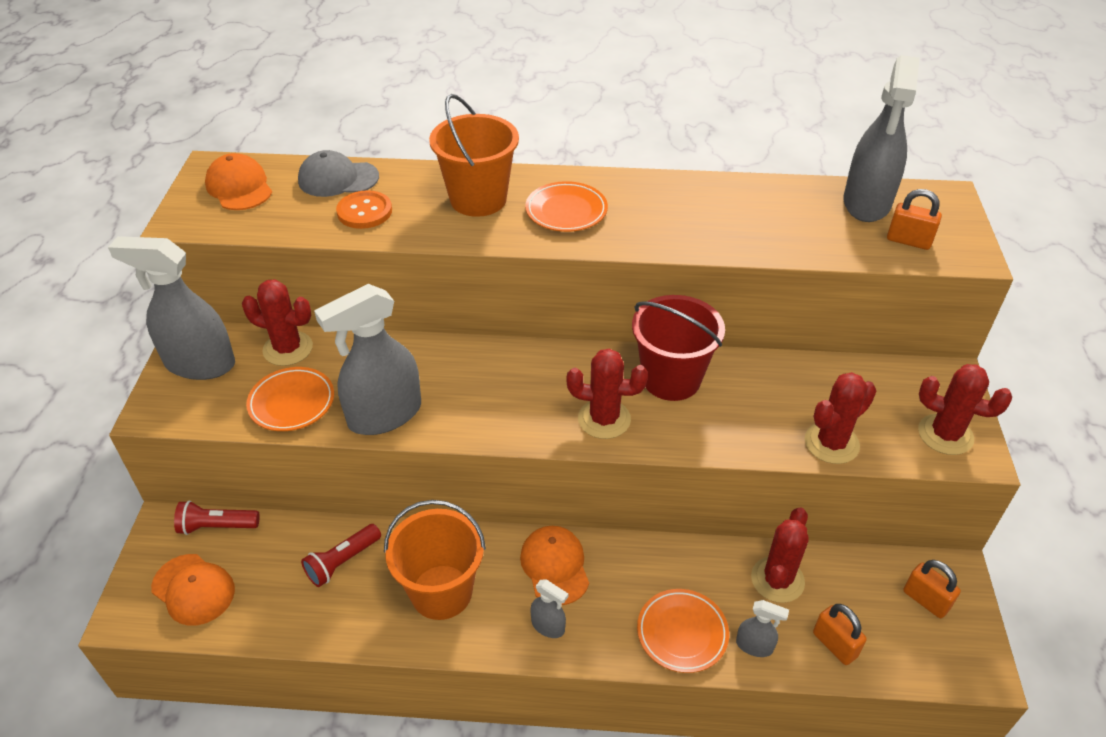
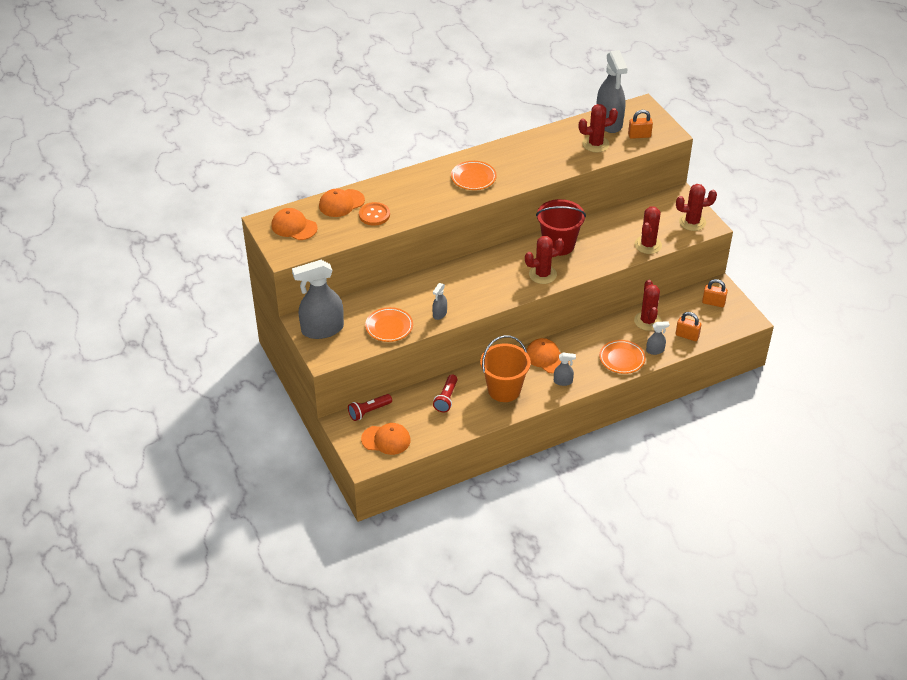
camera: 30 degrees left, 0 degrees up
(288, 349) = (360, 305): red cactus -> red cactus (595, 144)
(338, 179) = (341, 203): grey cap -> orange cap
(384, 415) = (439, 314): grey spray bottle -> grey spray bottle, size x0.45
(478, 199) = (424, 187): orange bucket -> none

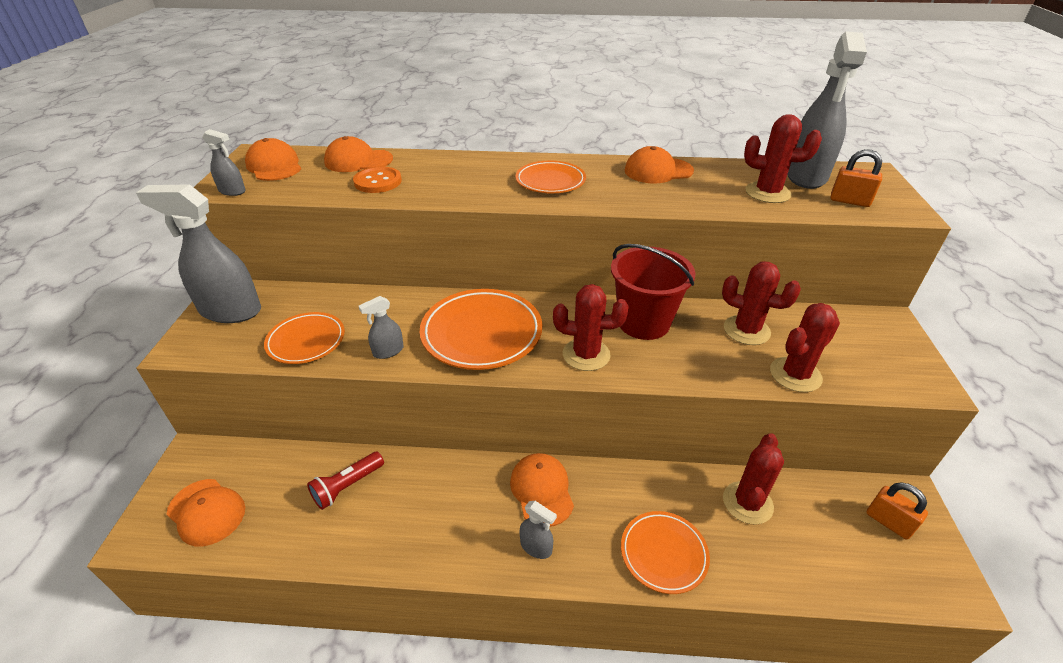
camera: 30 degrees right, 5 degrees down
(369, 411) = (237, 454): red flashlight -> none
(479, 285) = (481, 333): none -> orange plate
(504, 390) = (436, 514): orange bucket -> none
(526, 147) = (658, 171): none -> orange cap
(655, 350) = (734, 566): grey spray bottle -> grey spray bottle (232, 191)
(687, 336) = (810, 565): orange padlock -> none
(692, 222) = (897, 367): red cactus -> red cactus (746, 330)

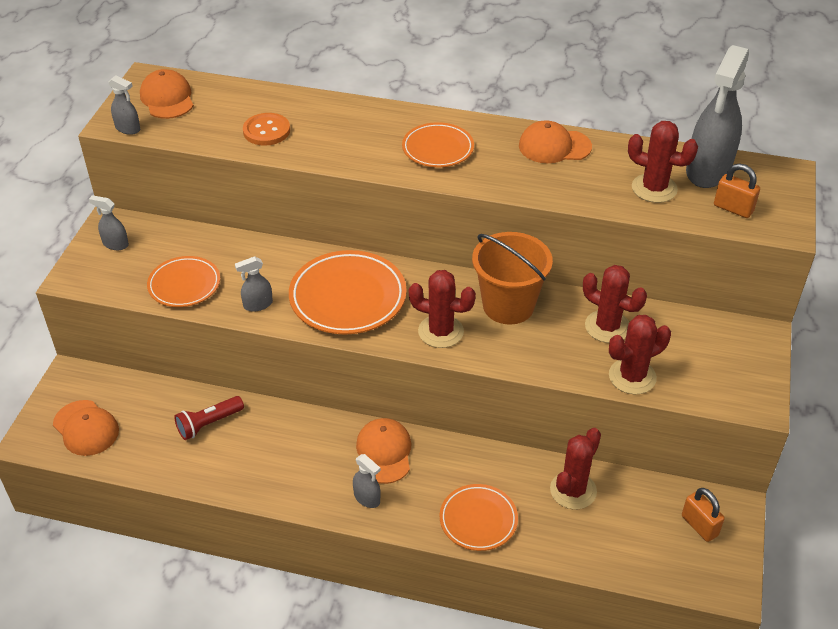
camera: 10 degrees right, 5 degrees up
(230, 311) = (115, 244): grey spray bottle -> grey spray bottle, size x0.45
(358, 161) = (250, 100): orange cap -> none
(643, 322) = (508, 306): red bucket -> orange bucket

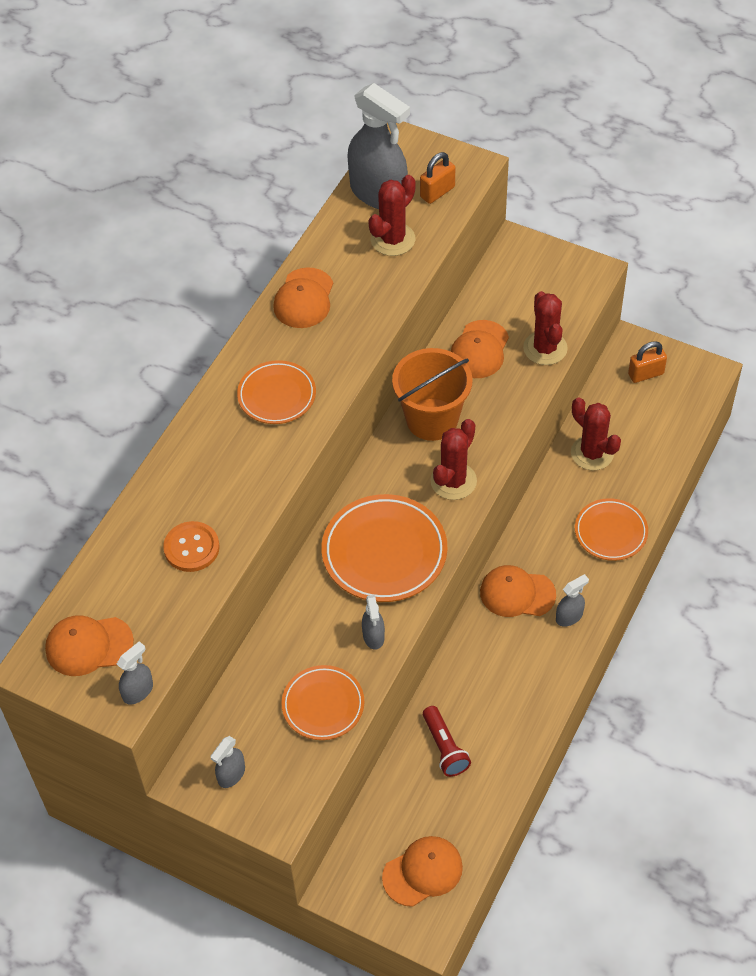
camera: 75 degrees left, 10 degrees up
(607, 327) = (479, 350): red cactus -> orange cap

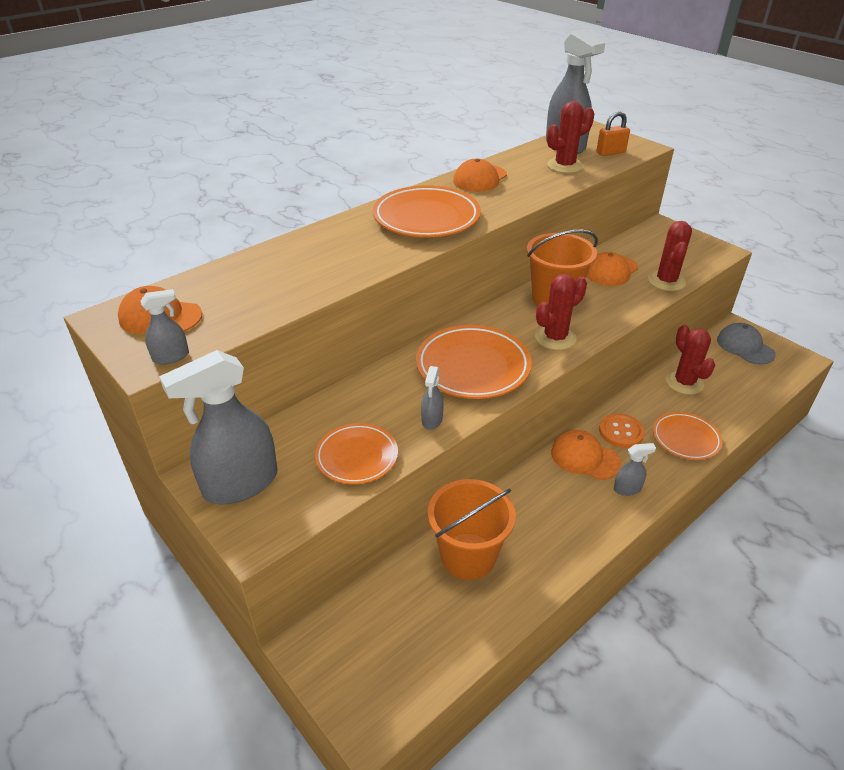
camera: 20 degrees right, 15 degrees down
(191, 548) = (294, 281): orange button -> orange button (621, 432)
(231, 774) = (240, 484): grey spray bottle -> grey spray bottle, size x2.21
(277, 395) = (426, 218): orange plate -> orange plate, size x1.60
(423, 872) = (394, 662): orange cap -> none
(444, 748) = (468, 556): red flashlight -> orange bucket
(645, 374) = (745, 347): orange padlock -> grey cap

